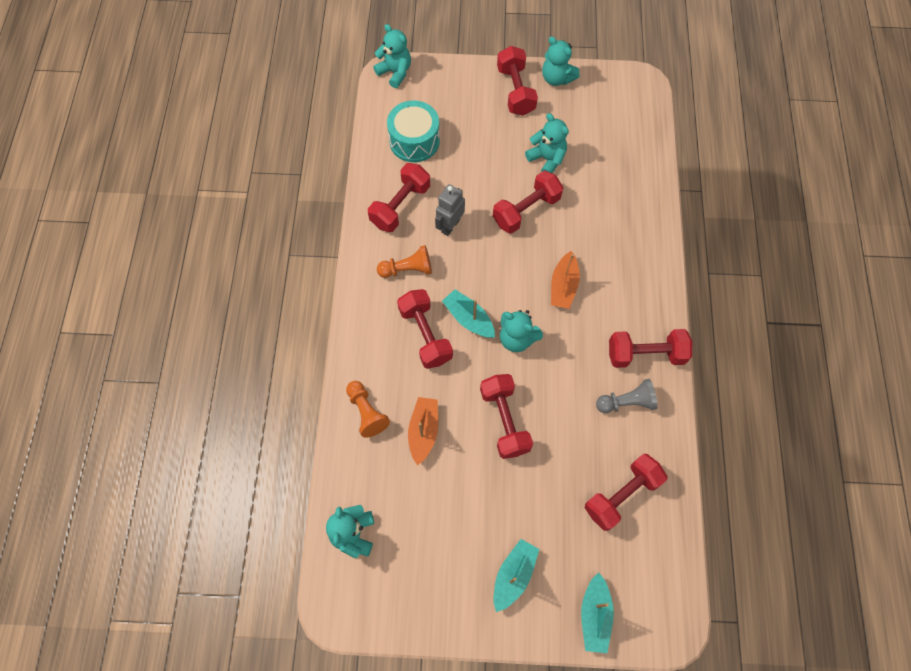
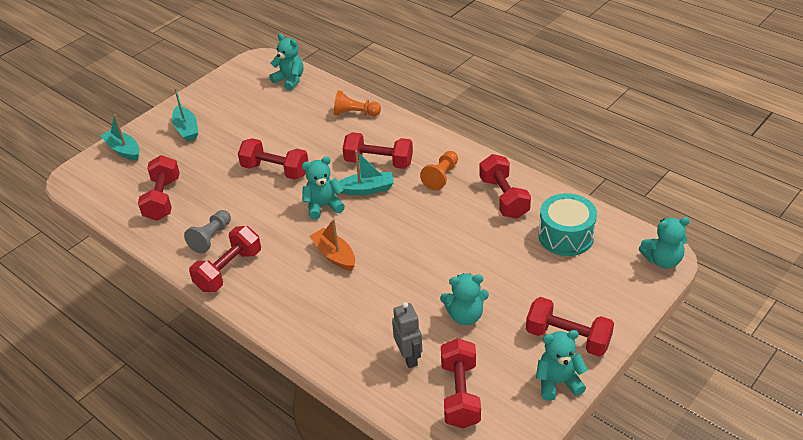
camera: 130 degrees right, 25 degrees down
(423, 431) = (313, 132): orange boat -> none
(450, 226) = (456, 217): grey robot -> grey robot (409, 357)
(526, 210) = (425, 271): red dumbbell -> red dumbbell (460, 394)

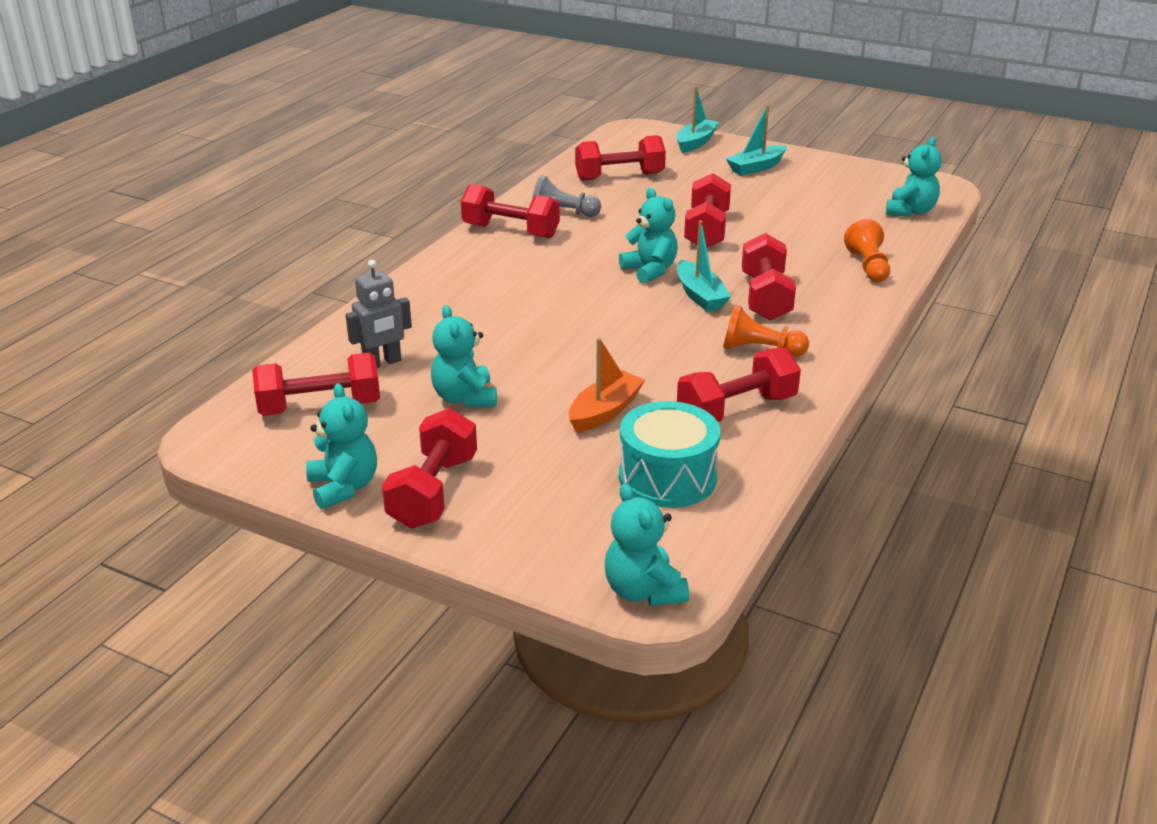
camera: 75 degrees right, 10 degrees down
(334, 255) = (557, 290): orange boat -> orange boat (605, 411)

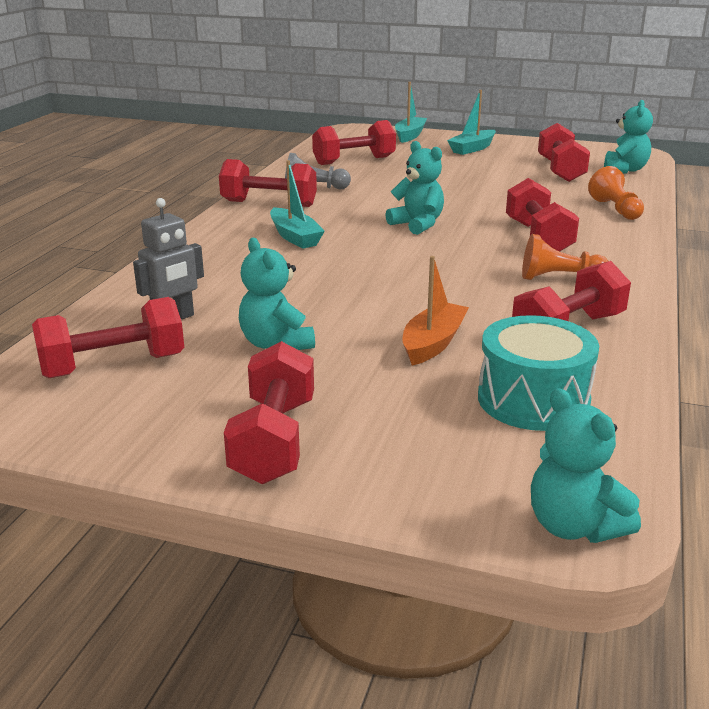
camera: 10 degrees left, 5 degrees down
(344, 487) = (163, 446): turquoise teddy bear -> none
(700, 296) = (476, 240): turquoise boat -> turquoise boat (295, 237)
(706, 230) = (454, 193): red dumbbell -> red dumbbell (560, 170)

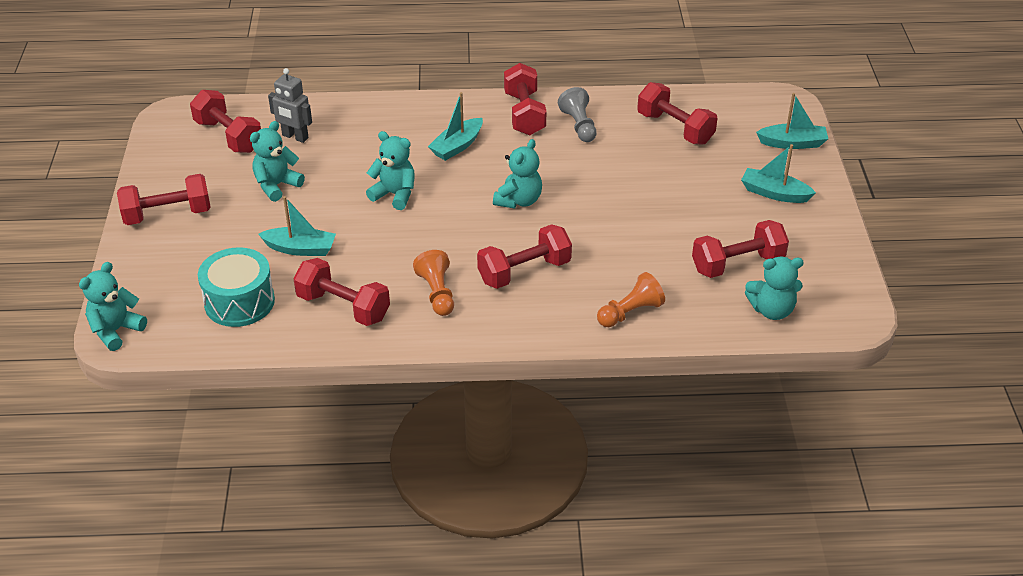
camera: 70 degrees right, 15 degrees up
(359, 277) = (394, 194): none -> turquoise teddy bear
(433, 343) = (300, 249): orange boat -> turquoise boat

